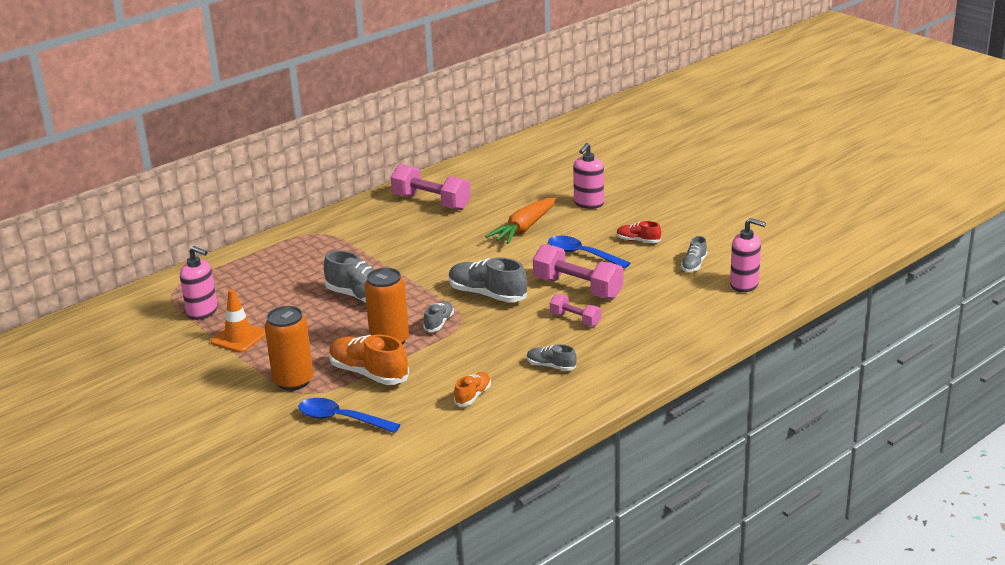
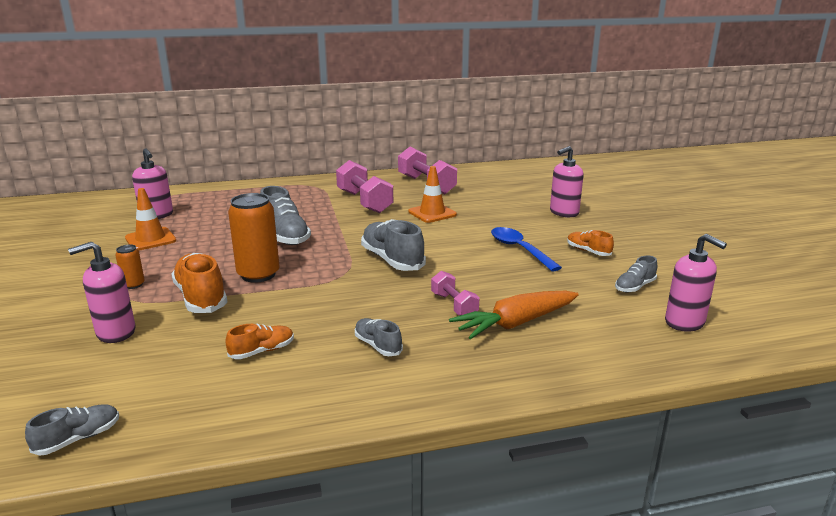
camera: 25 degrees right, 5 degrees down
(293, 381) = (133, 285): orange can -> orange can, size x0.49
(341, 419) = (115, 333): blue spoon -> pink soap dispenser
(439, 323) = (320, 272): grey shoe -> grey shoe (78, 439)
(472, 236) = (432, 213): none -> orange traffic cone
(523, 229) = (484, 218): orange carrot -> orange carrot (515, 323)
(577, 288) = (486, 277): pink dumbbell -> pink dumbbell (364, 202)
(638, 241) = (588, 251): red shoe -> orange shoe

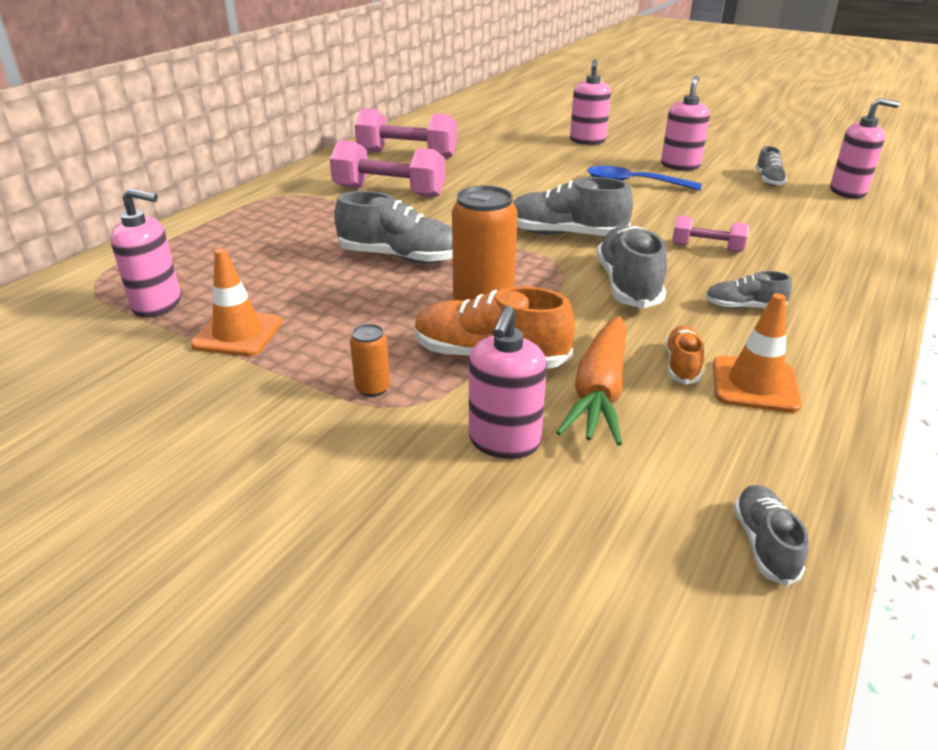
camera: 45 degrees left, 10 degrees up
(349, 301) = (628, 285): none -> grey shoe
(432, 213) = (485, 179): orange traffic cone -> orange traffic cone (754, 384)
(515, 323) = (775, 240): orange carrot -> orange carrot (599, 392)
(588, 251) = (680, 166): orange shoe -> pink soap dispenser

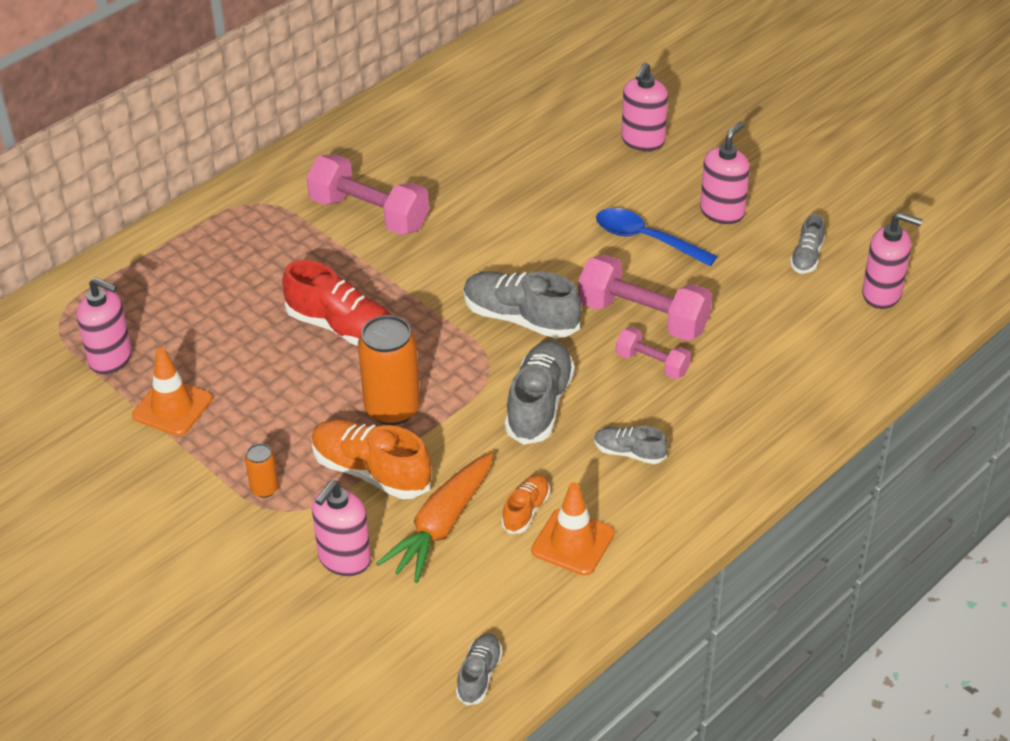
camera: 15 degrees right, 10 degrees up
(400, 257) = (342, 328): grey shoe -> red shoe
(407, 154) = (415, 140): pink dumbbell -> pink dumbbell (643, 317)

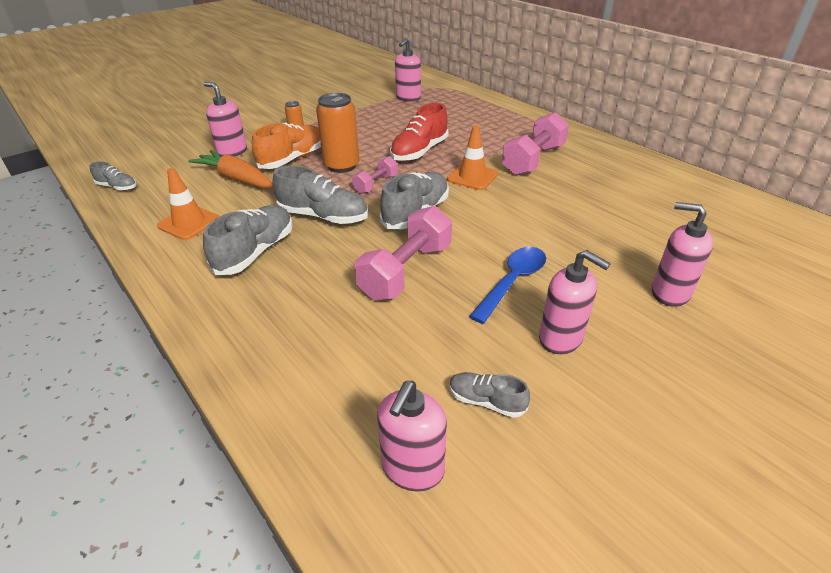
camera: 95 degrees right, 5 degrees down
(172, 407) = (367, 111): orange traffic cone -> orange traffic cone (472, 177)
(526, 511) = (228, 207): orange shoe -> none
(629, 453) = (256, 252): grey shoe -> grey shoe, size x1.83
(652, 364) = (347, 271): pink dumbbell -> pink dumbbell (376, 184)

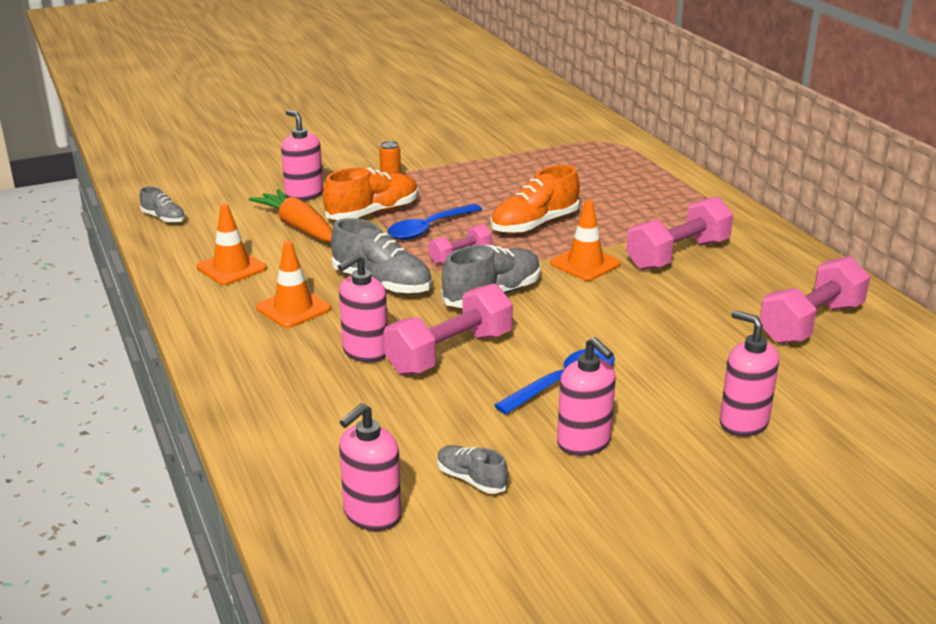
camera: 15 degrees right, 10 degrees down
(256, 252) = (293, 308): grey shoe -> orange traffic cone
(342, 166) = (429, 229): orange can -> blue spoon
(408, 98) = (557, 152): pink soap dispenser -> pink soap dispenser (365, 352)
(419, 152) = (534, 224): red shoe -> orange shoe
(657, 199) = (810, 323): none -> pink dumbbell

